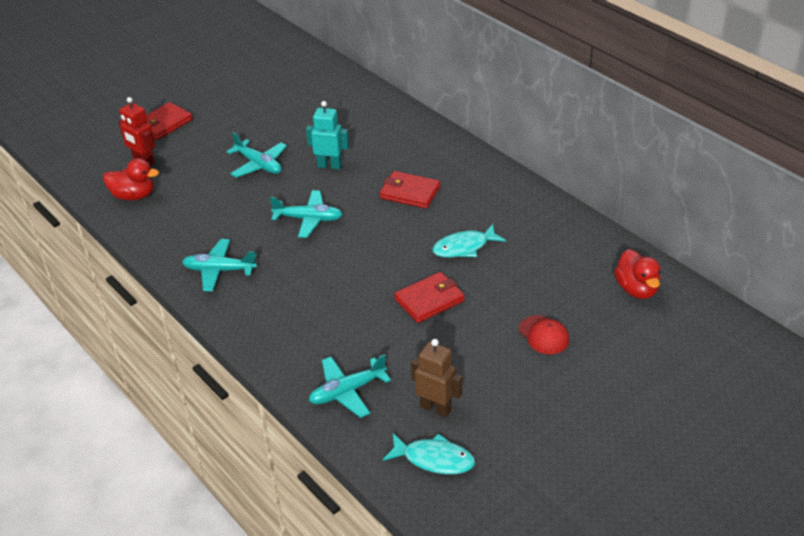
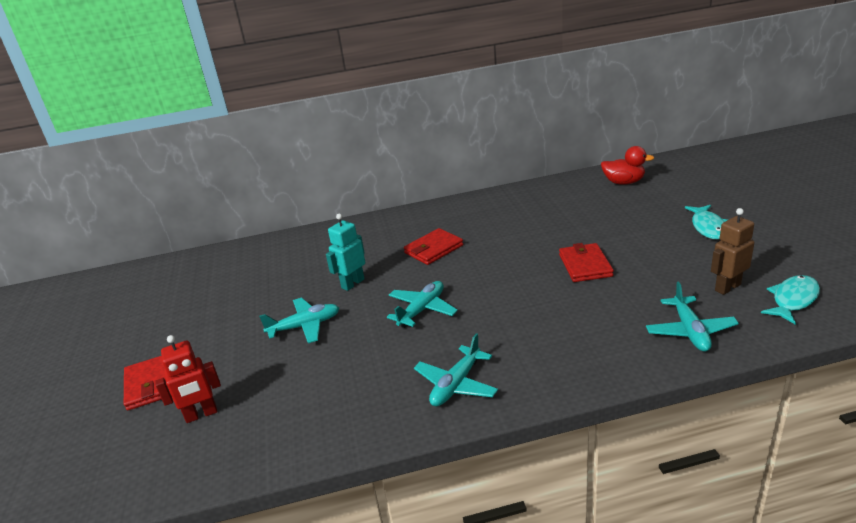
camera: 60 degrees left, 10 degrees down
(134, 196) = (259, 435): red duck -> none
(464, 247) = (528, 237): turquoise fish -> turquoise fish (708, 227)
(544, 335) = (656, 224): red cap -> none

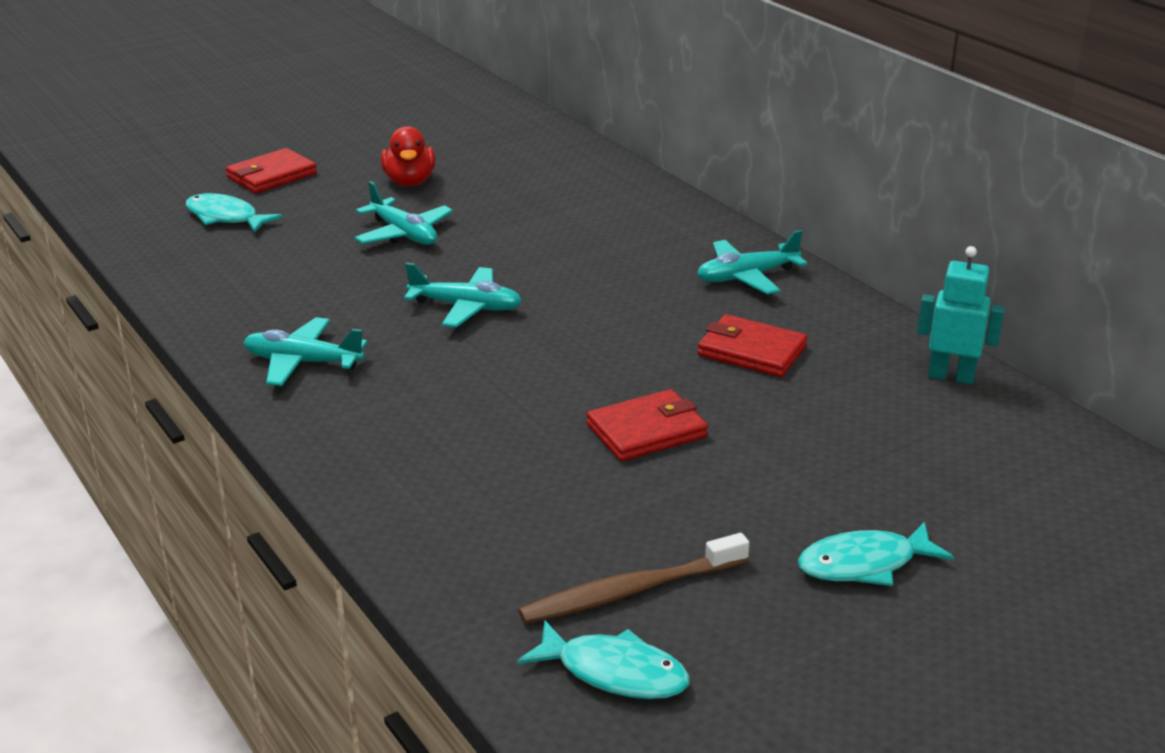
camera: 65 degrees right, 0 degrees up
(201, 414) = (225, 217): red robot -> turquoise fish
(352, 283) = (516, 243): turquoise robot -> turquoise robot (951, 376)
(433, 249) = (638, 285): red wallet -> red wallet (751, 351)
(623, 182) = (1014, 445): red duck -> red duck (409, 182)
(690, 331) = (476, 551): turquoise plane -> turquoise plane (746, 277)
(727, 287) = (631, 591): brown robot -> brown toothbrush

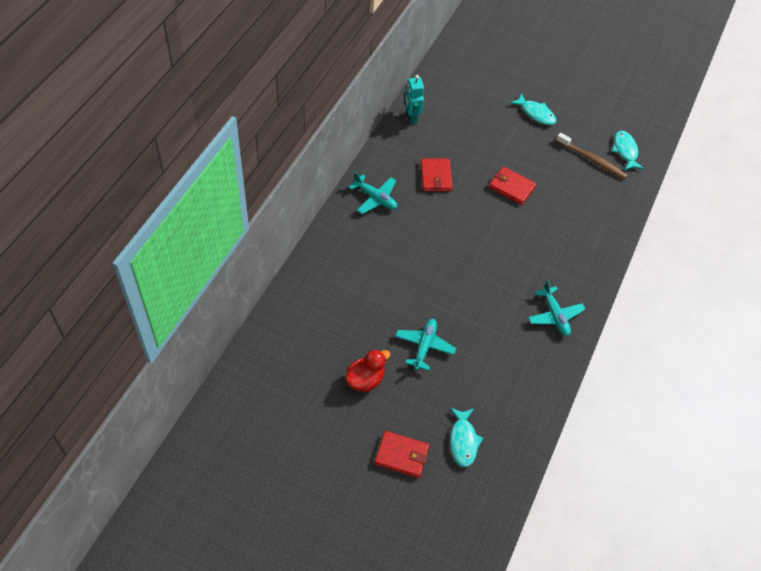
camera: 125 degrees left, 25 degrees up
(466, 307) = (472, 283): turquoise plane -> none

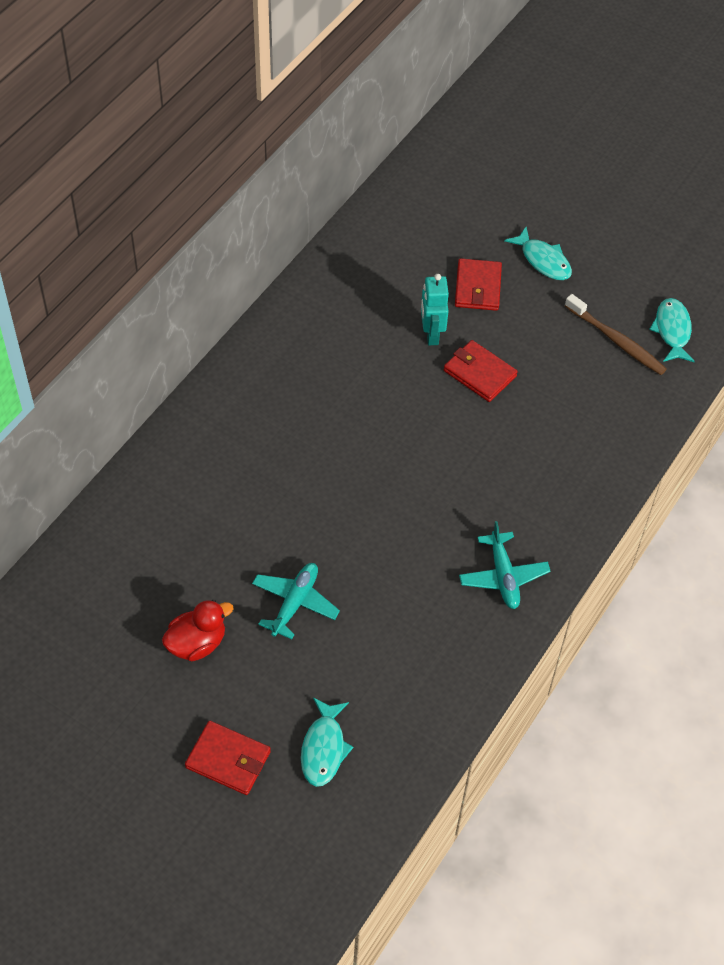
camera: 10 degrees right, 0 degrees up
(375, 198) = (266, 373): turquoise plane -> none
(411, 117) = (347, 252): turquoise robot -> turquoise robot (431, 334)
(435, 177) = (365, 347): red wallet -> red wallet (477, 287)

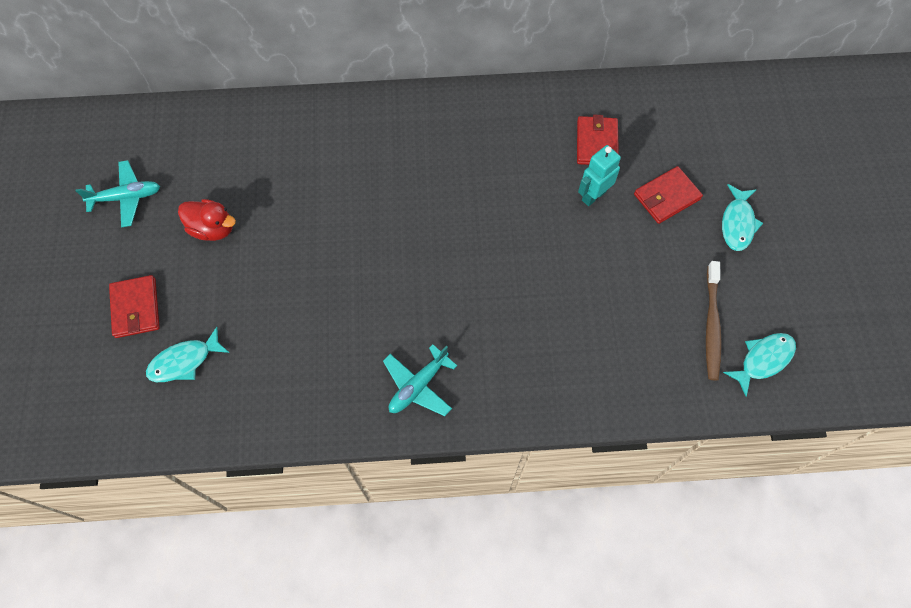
camera: 55 degrees right, 10 degrees up
(295, 603) = (288, 264): turquoise plane -> turquoise plane (126, 197)
(479, 373) = (588, 250): red wallet -> red wallet (596, 143)

